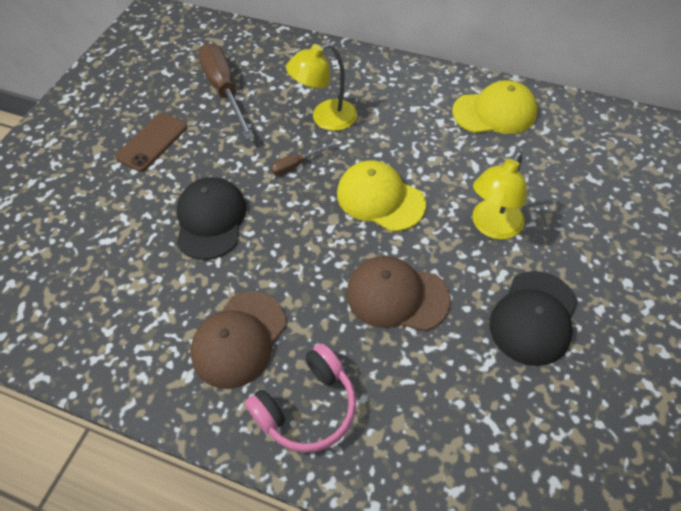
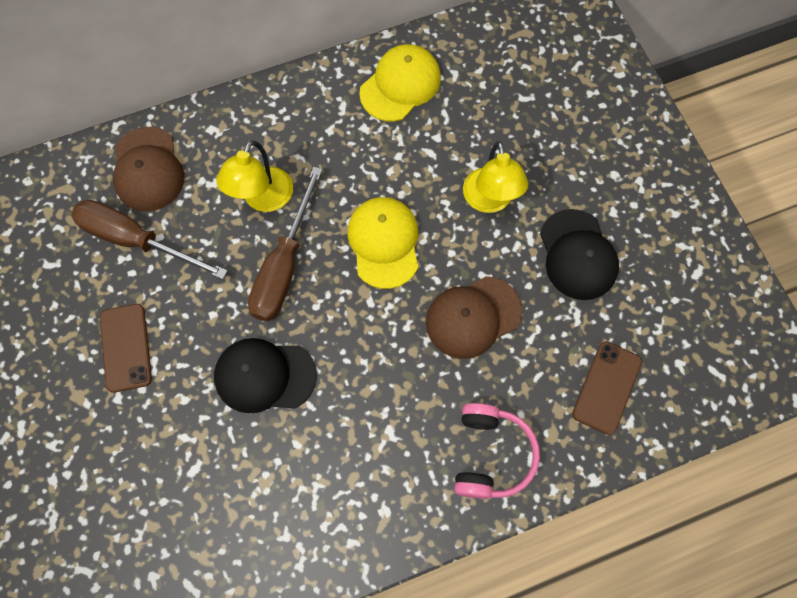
camera: 45 degrees left, 15 degrees up
(210, 220) = (264, 376): black cap -> black cap turned 45 degrees counterclockwise
(239, 339) = (393, 451): brown cap -> brown cap (148, 169)
(296, 165) = (284, 265): brown screwdriver -> brown screwdriver, size x2.14
(380, 198) = (384, 243): yellow cap -> yellow cap turned 90 degrees clockwise
(461, 442) = (607, 387): none -> brown phone

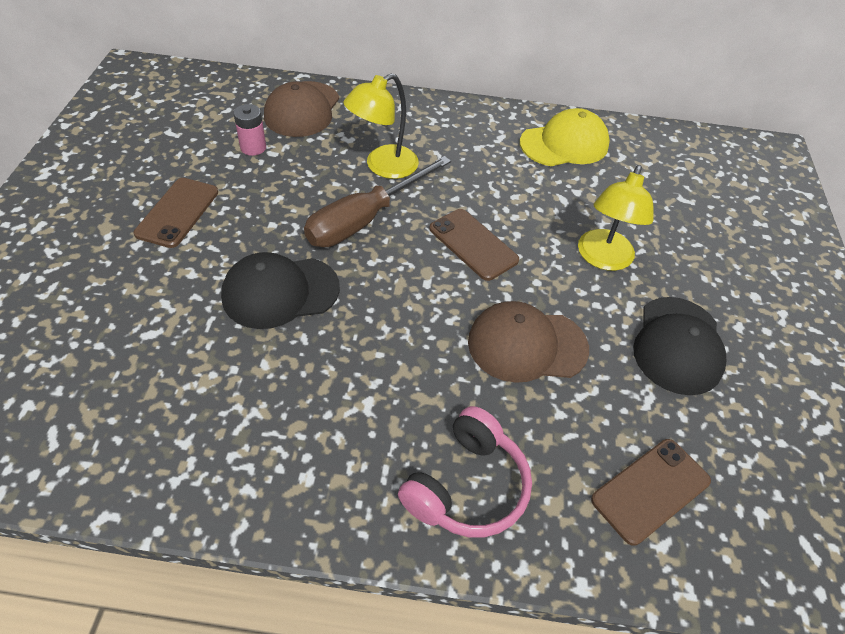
camera: 25 degrees right, 20 degrees down
(137, 240) = (253, 147): brown screwdriver -> pink battery
(264, 376) = (280, 292): black cap -> black cap turned 45 degrees counterclockwise
(384, 243) = (473, 244): yellow cap -> brown phone

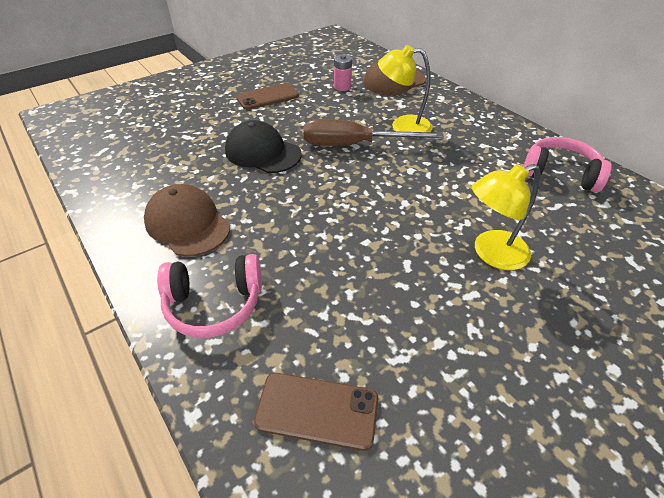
camera: 50 degrees right, 5 degrees down
(473, 244) = (403, 191): brown phone -> none
(527, 345) = (358, 263): brown cap -> brown cap (187, 224)
(564, 144) = (559, 173): yellow cap -> pink headphones
(678, 345) = (478, 345): black cap -> none

